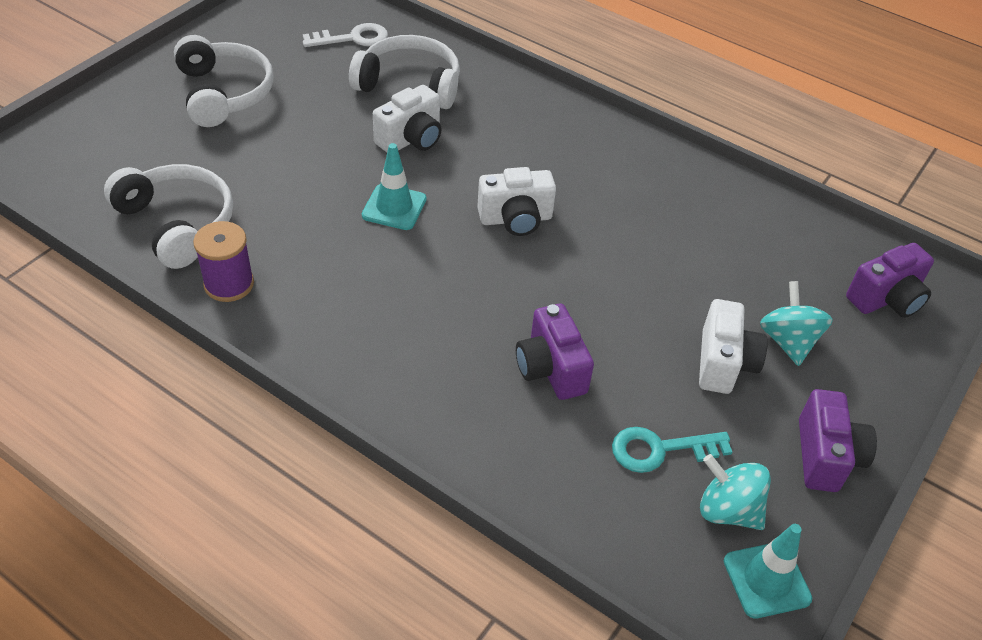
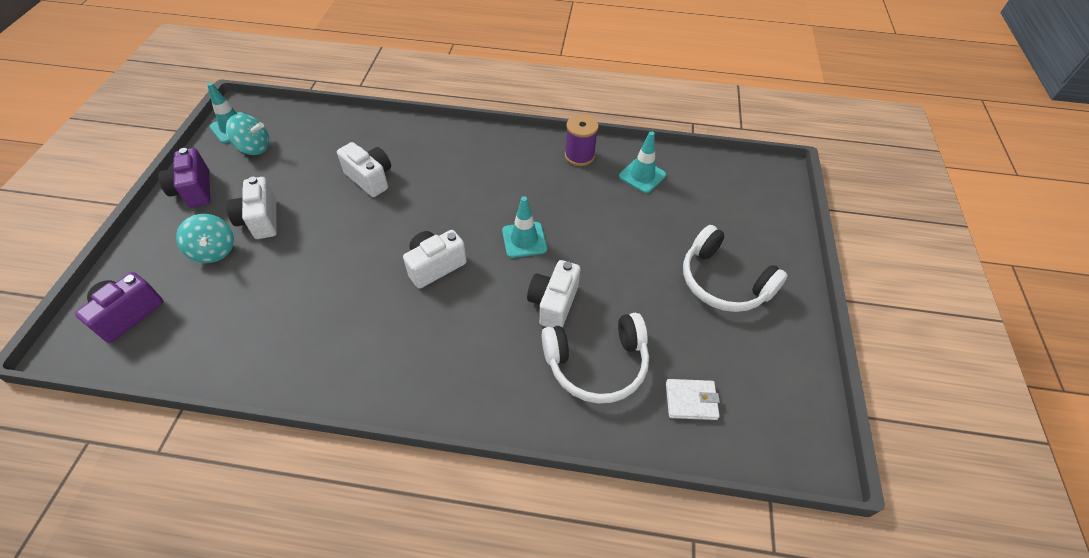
camera: 155 degrees right, 5 degrees up
(177, 223) = (642, 176): white headphones -> turquoise traffic cone
(353, 38) = (691, 401): white key -> white wallet
(551, 369) = (370, 178): purple camera -> white camera
(660, 450) = (295, 161): turquoise key -> none

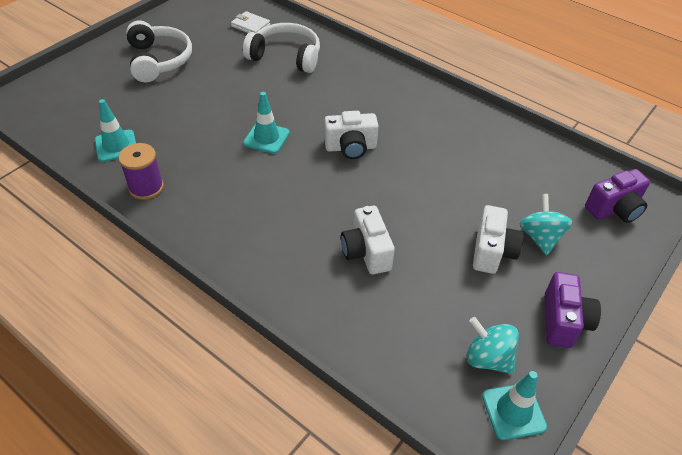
camera: 150 degrees left, 5 degrees down
(553, 303) = (283, 92): white camera -> none

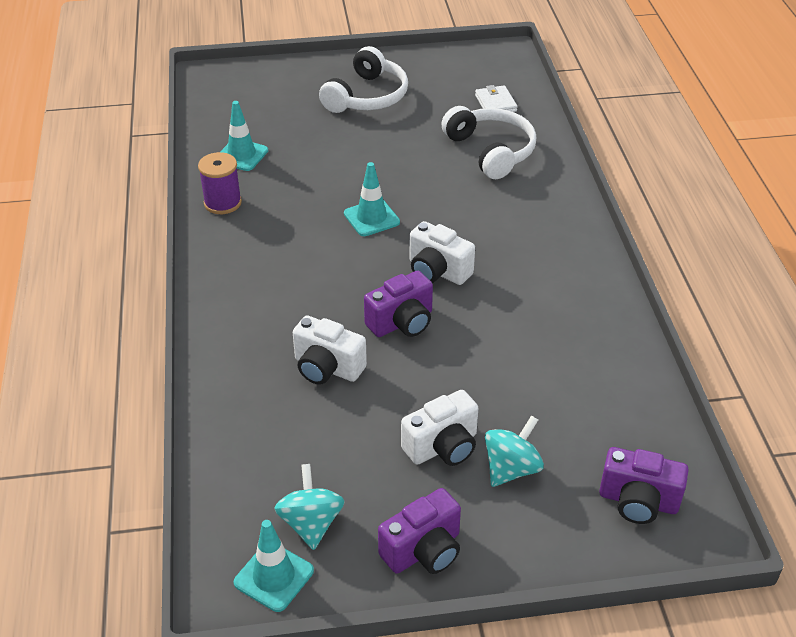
camera: 45 degrees right, 5 degrees down
(366, 252) = (327, 368): white camera -> white camera turned 90 degrees counterclockwise
(372, 193) = (402, 322): none -> purple camera

